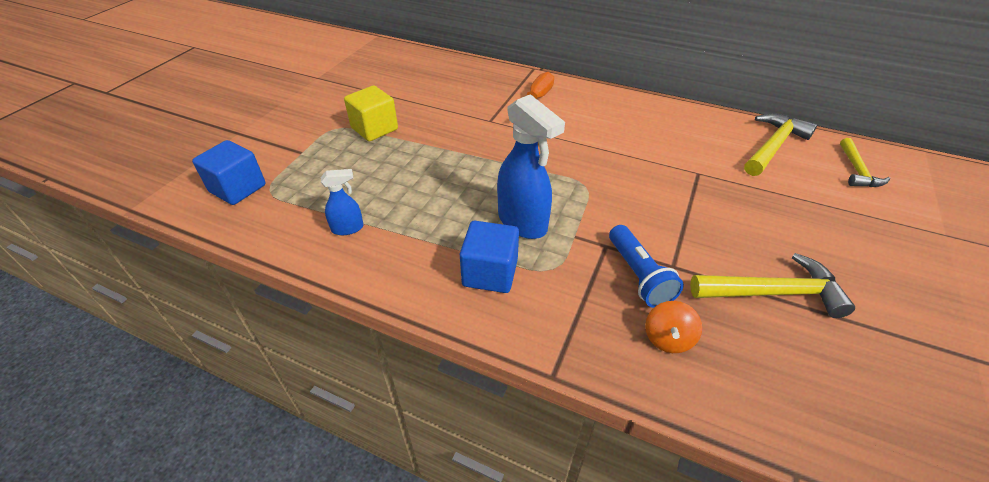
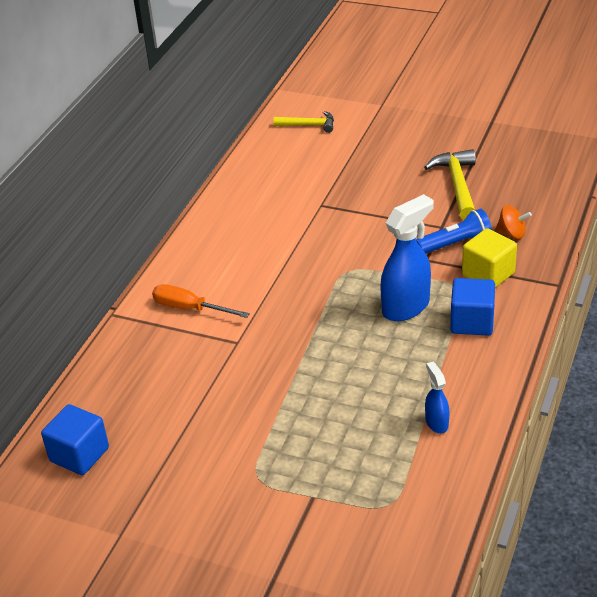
camera: 90 degrees left, 5 degrees down
(238, 188) = (389, 535): blue cube -> blue cube (79, 454)
(374, 129) = (258, 439): yellow cube -> yellow cube (488, 274)
(773, 146) = (275, 160): yellow hammer -> none

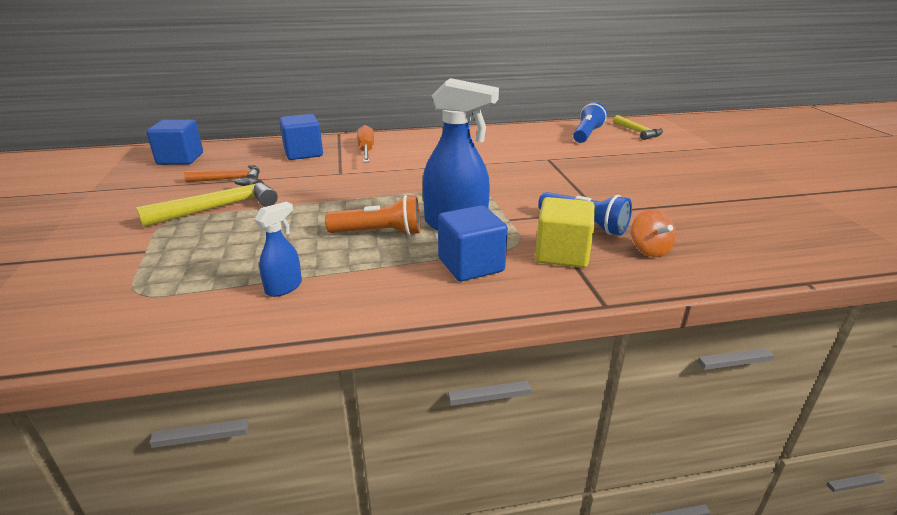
camera: 55 degrees right, 10 degrees down
(154, 355) = (303, 153): none -> blue cube
(184, 422) = (230, 179): none -> orange hammer
(285, 155) = (587, 134): none -> blue flashlight
(387, 352) = (379, 233): none -> orange flashlight
(457, 185) = (675, 202): yellow hammer -> yellow hammer (220, 207)

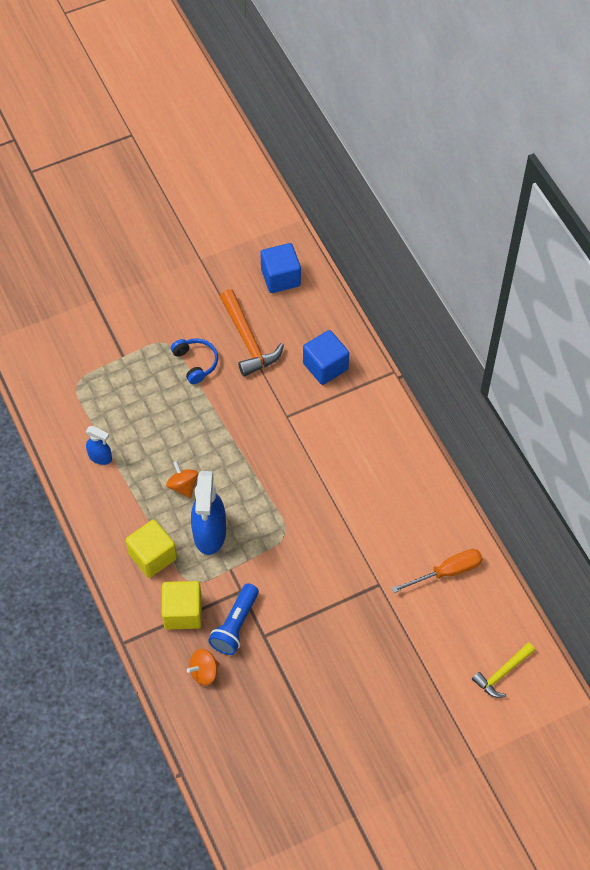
camera: 75 degrees right, 30 degrees up
(220, 207) = (196, 363): yellow hammer -> blue headphones
(230, 179) = (248, 340): orange hammer -> orange hammer, size x1.56
(366, 150) = (350, 416): orange screwdriver -> orange screwdriver (447, 572)
(379, 233) = (183, 486): orange flashlight -> orange spinning top
(471, 265) = (152, 556): blue cube -> yellow cube
(587, 134) = (474, 617): blue flashlight -> none

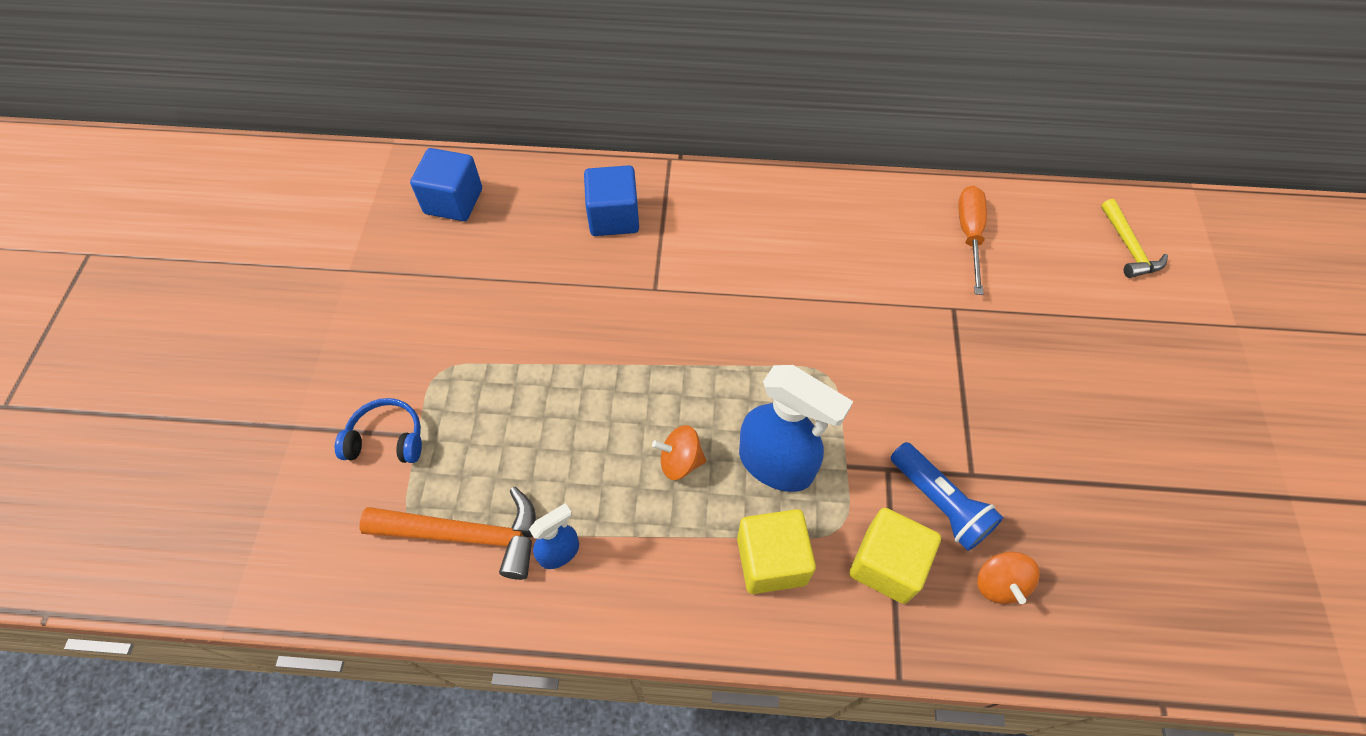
camera: 60 degrees left, 0 degrees up
(196, 363) = (499, 351): blue headphones -> blue headphones (387, 439)
(248, 340) = (514, 276): orange hammer -> orange hammer (467, 534)

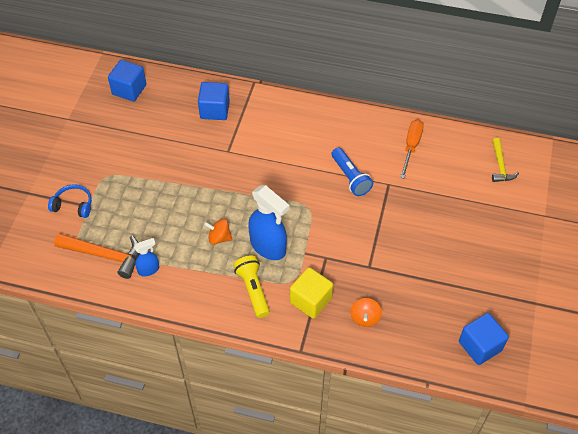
camera: 10 degrees right, 5 degrees down
(771, 560) = (253, 290): yellow cube -> yellow flashlight
(940, 503) = (347, 277): blue flashlight -> blue flashlight (350, 178)
(1229, 605) = (480, 346): none -> blue cube

